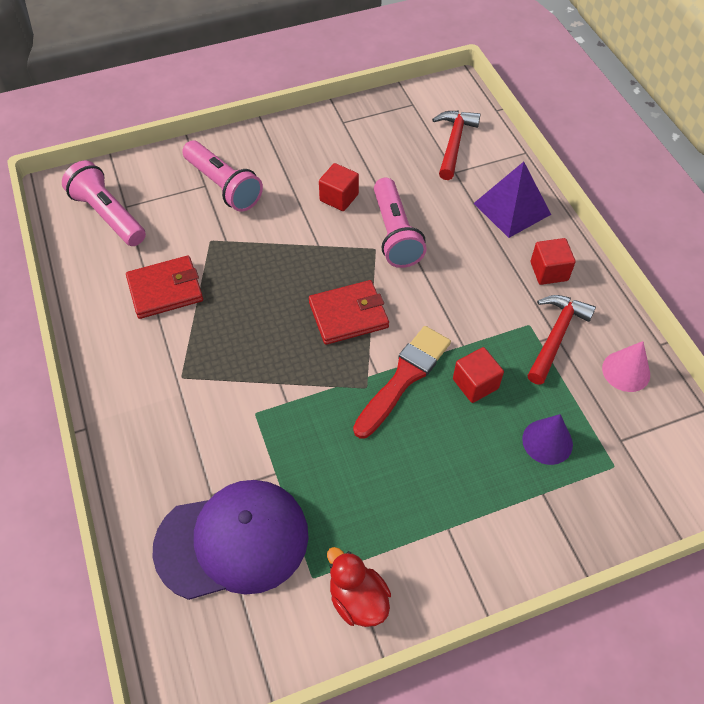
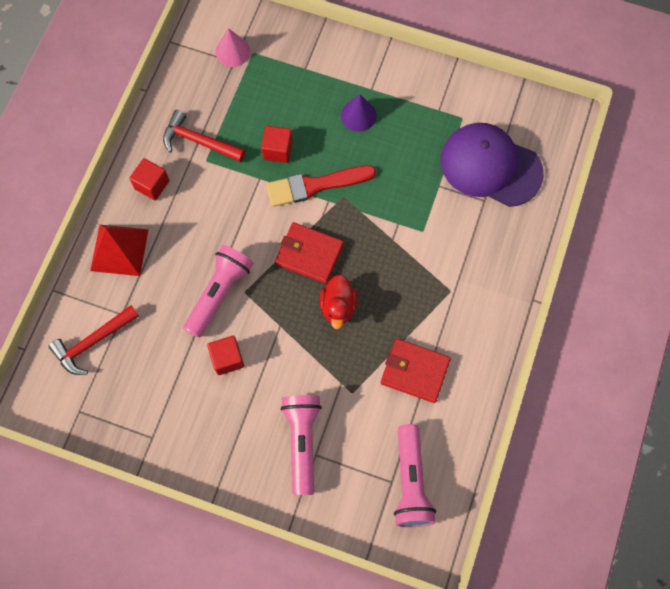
camera: 140 degrees left, 15 degrees up
(358, 599) = (447, 91): red duck -> red duck (338, 307)
(512, 209) = (119, 250): purple pyramid -> red pyramid
(547, 441) = (273, 90): purple cone -> purple cone (358, 115)
(556, 336) = (199, 141): red hammer -> red hammer turned 45 degrees clockwise
(626, 371) = (185, 92): pink cone -> pink cone (232, 51)

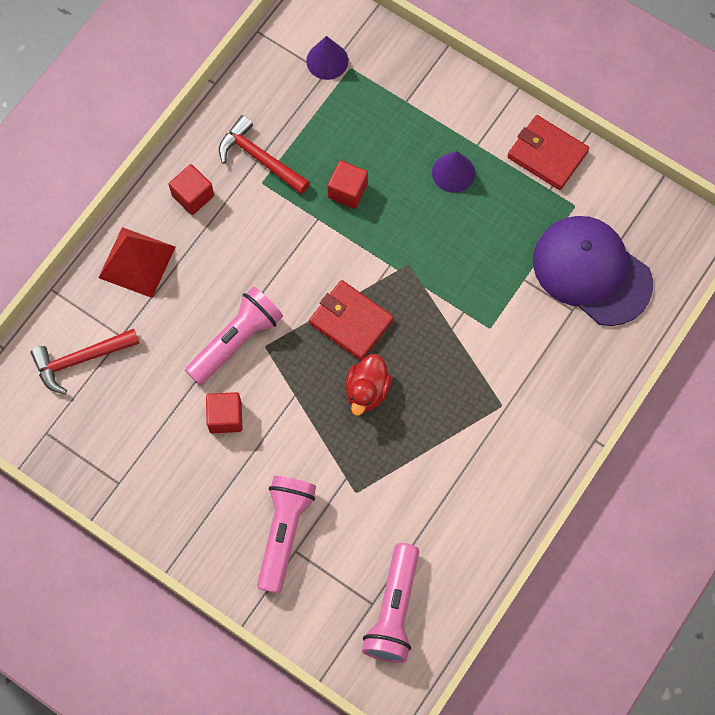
camera: 15 degrees right, 0 degrees up
(232, 51) = (327, 60): pink cone -> purple cone
(315, 185) = (379, 243): red brush -> none
(415, 371) = (434, 487): red wallet -> red wallet (547, 154)

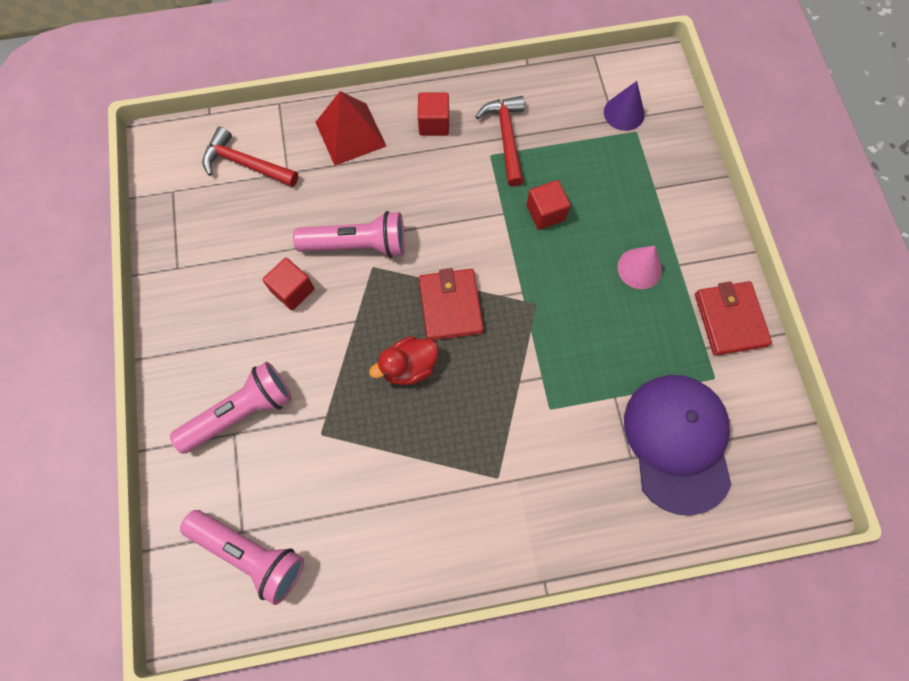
camera: 45 degrees right, 0 degrees up
(394, 610) = (251, 554): pink flashlight -> pink flashlight turned 120 degrees counterclockwise
(453, 172) = (639, 268): purple cone -> pink cone

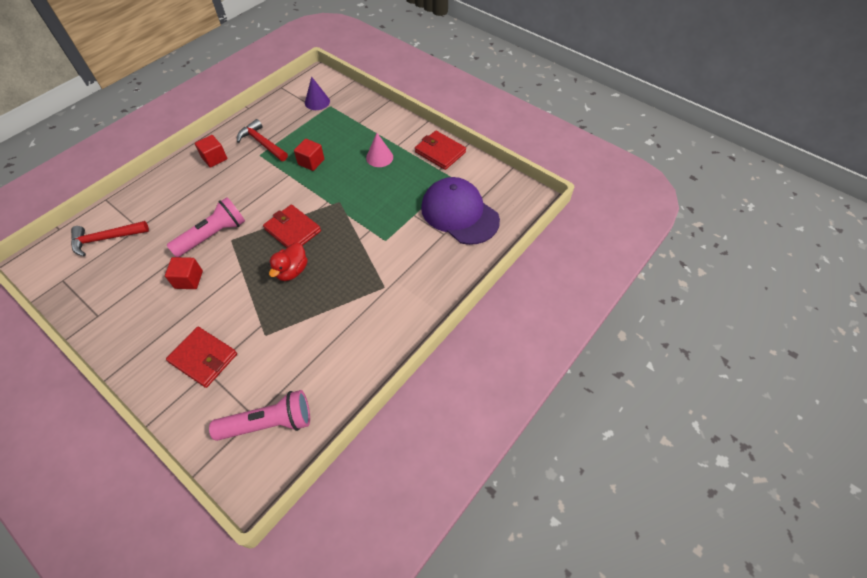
camera: 40 degrees left, 15 degrees down
(241, 412) = (203, 358): pink flashlight -> red wallet
(350, 134) = (166, 189): red pyramid -> none

